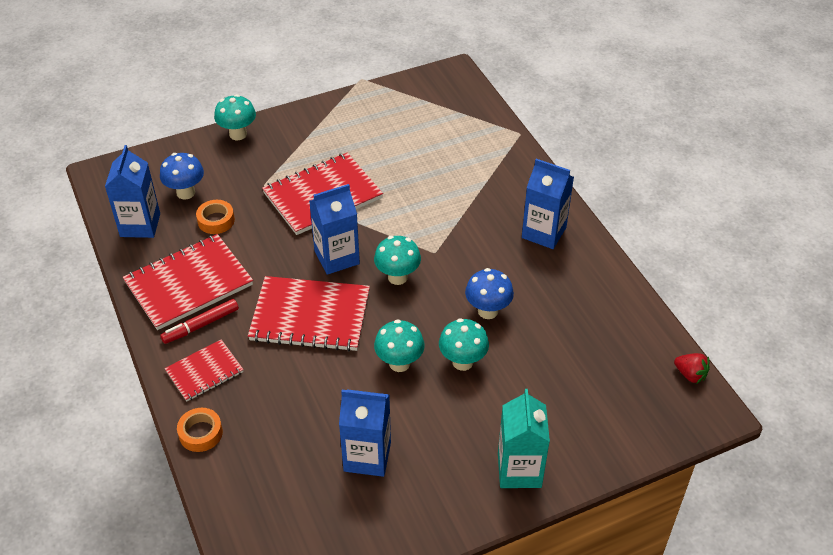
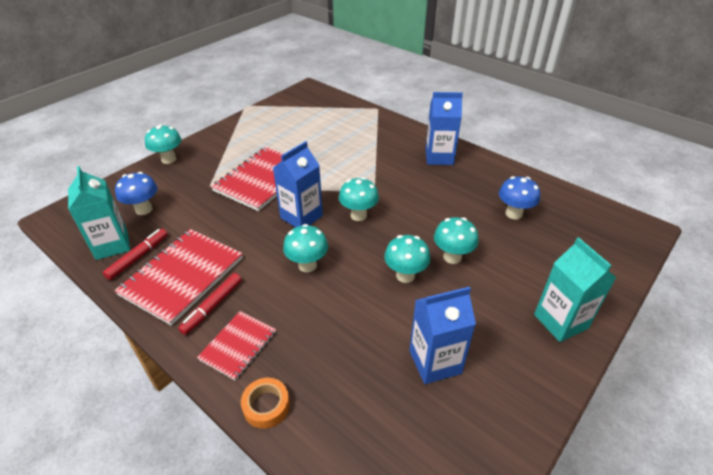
camera: 25 degrees left, 5 degrees down
(140, 225) = (112, 245): blue carton -> turquoise carton
(158, 248) = (138, 257): none -> red marker
(216, 220) = (182, 221): orange tape -> none
(310, 316) = (307, 265): red notebook -> turquoise mushroom
(488, 311) = (442, 216): blue mushroom -> blue mushroom (513, 214)
(690, 374) = (608, 210): red strawberry -> none

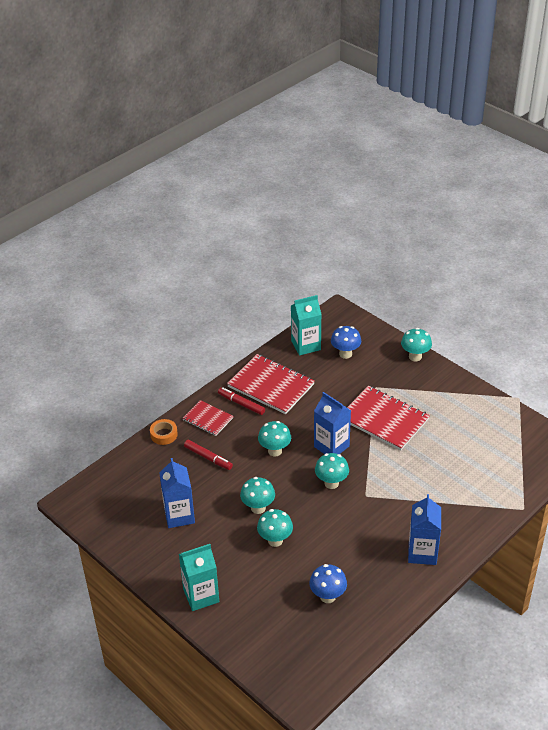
camera: 95 degrees right, 0 degrees up
(138, 257) = (292, 361): red marker -> red marker (208, 458)

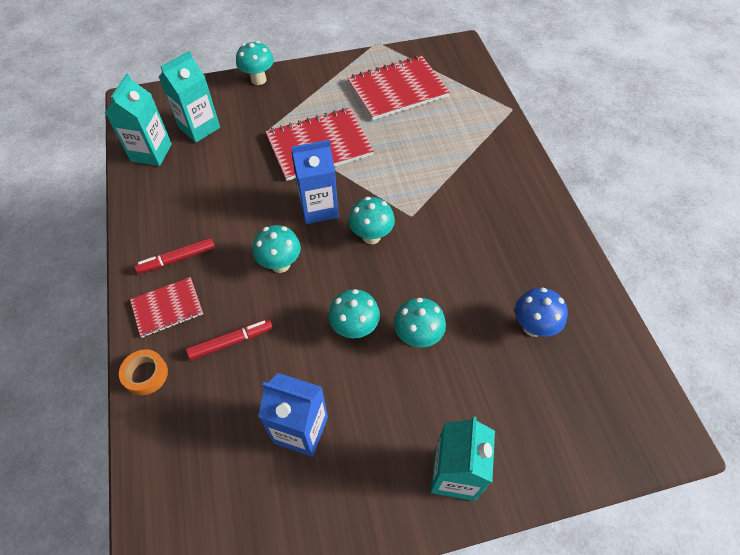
camera: 60 degrees left, 15 degrees up
(271, 386) = (178, 215): red notebook -> red notebook (397, 90)
(345, 354) = (199, 127): blue mushroom -> turquoise carton
(422, 553) = (520, 210): blue carton -> none

